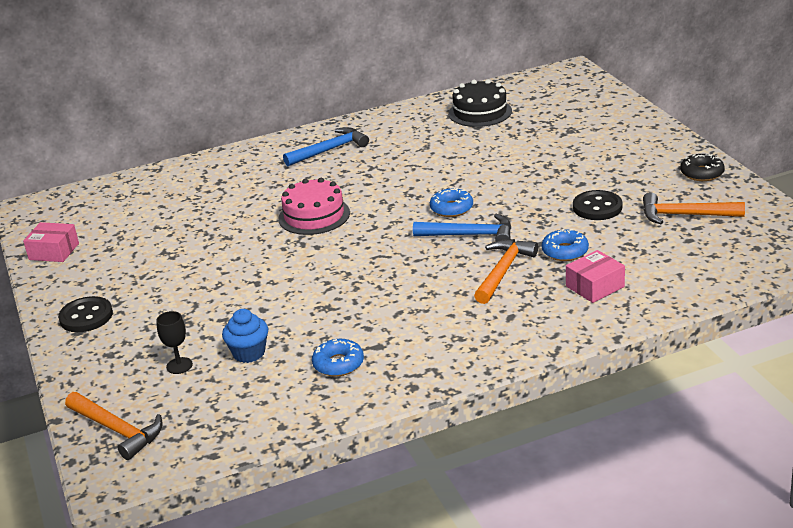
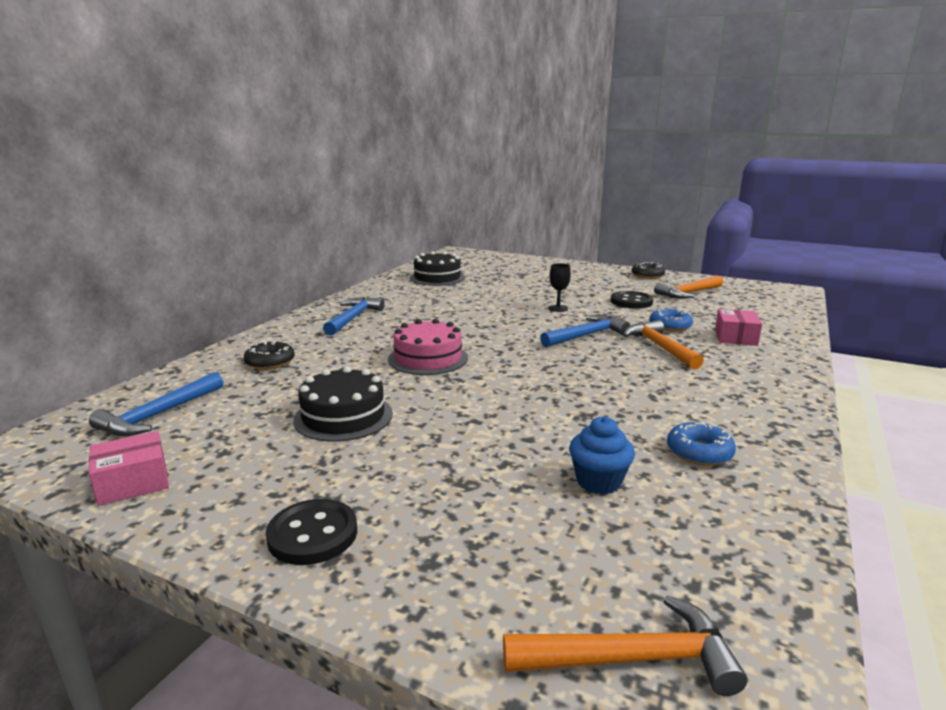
camera: 45 degrees left, 10 degrees down
(110, 207) = (158, 415): none -> blue hammer
(179, 366) = (549, 530): black goblet -> black goblet (558, 308)
(193, 248) = (343, 416): none -> black cake
(215, 182) = (270, 362): none -> black donut
(451, 208) = (536, 325): blue donut -> none

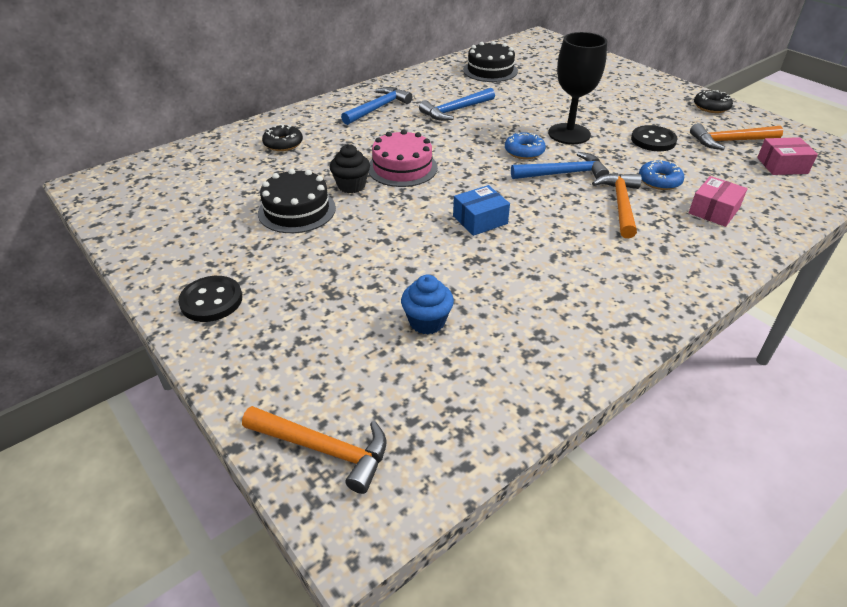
camera: 25 degrees right, 20 degrees up
(133, 482) = (138, 229): pink box -> pink box (782, 165)
(158, 415) = (183, 176): blue hammer -> blue hammer (455, 110)
(387, 383) = (351, 186): none -> black cupcake
(552, 383) = (480, 220): none -> blue box
(558, 308) = (569, 134): black goblet -> black goblet, size x2.10
(699, 452) = (533, 322): blue donut -> blue donut (524, 151)

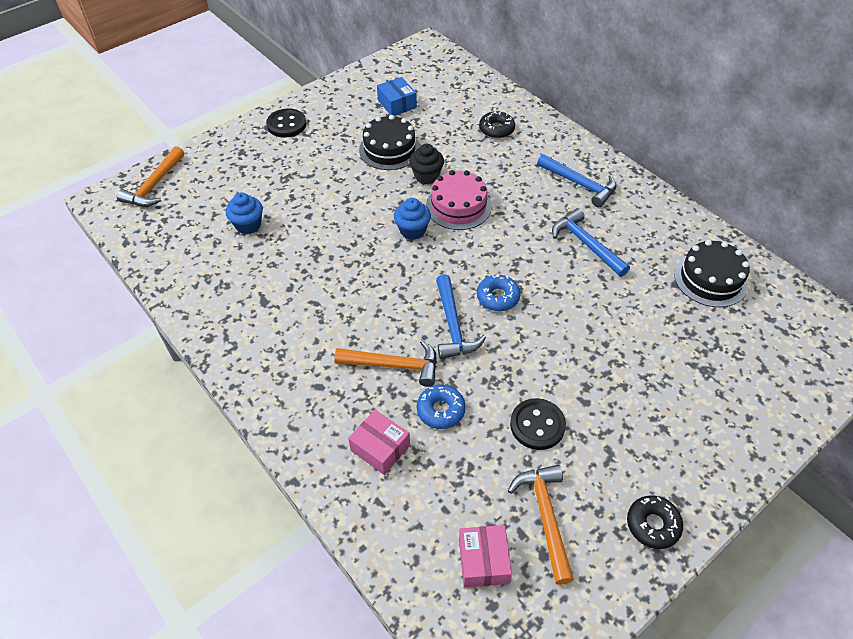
camera: 90 degrees right, 10 degrees up
(438, 194) = (412, 230): none -> blue cupcake
(480, 220) = (371, 257): blue box -> blue box (397, 104)
(569, 134) = (543, 341): black goblet -> none

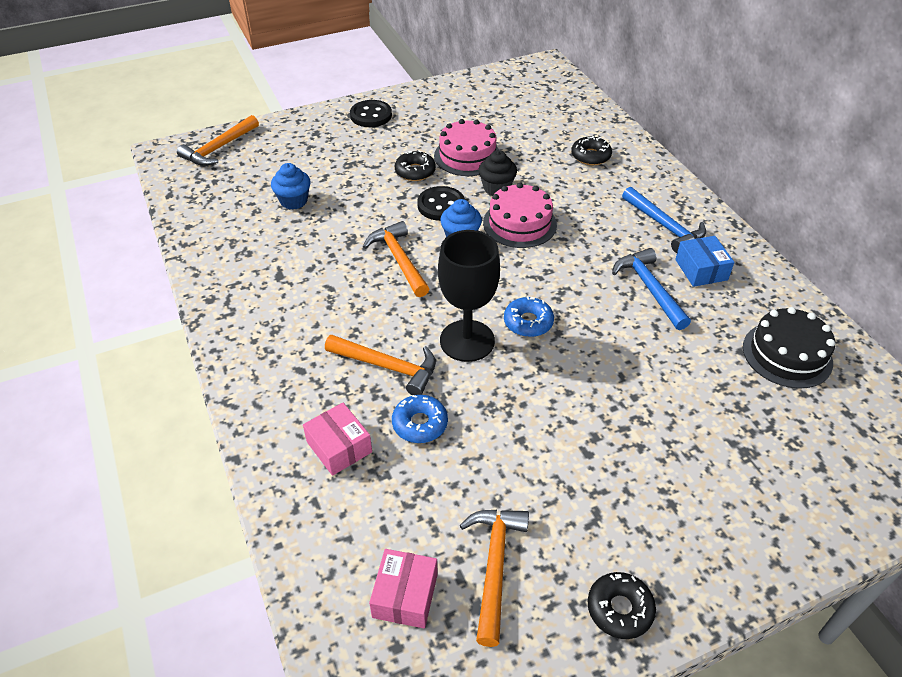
camera: 15 degrees right, 5 degrees down
(348, 174) = (415, 171): none -> black donut
(366, 263) = (399, 260): none -> orange hammer
(389, 149) = (467, 156): black cake -> pink cake
(397, 104) = (492, 115): blue box -> blue box (701, 270)
(453, 325) = (467, 341): blue hammer -> black goblet
(537, 425) = (522, 465): black button -> black button (441, 205)

